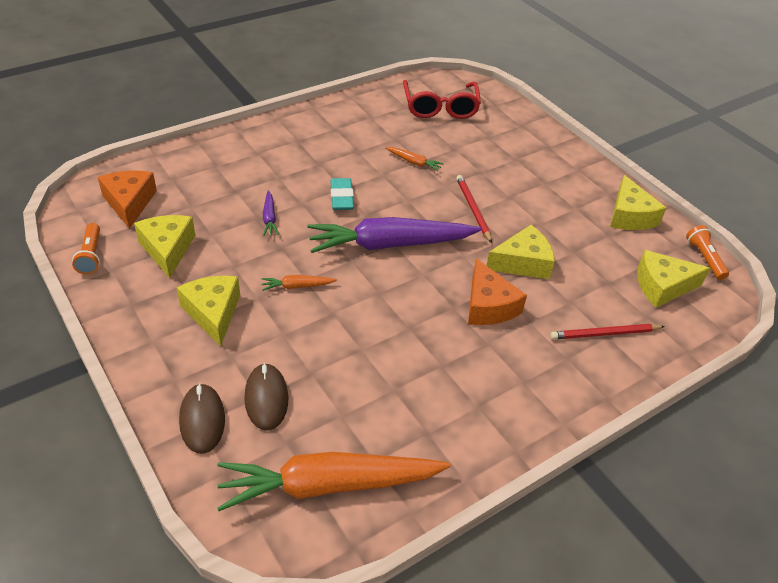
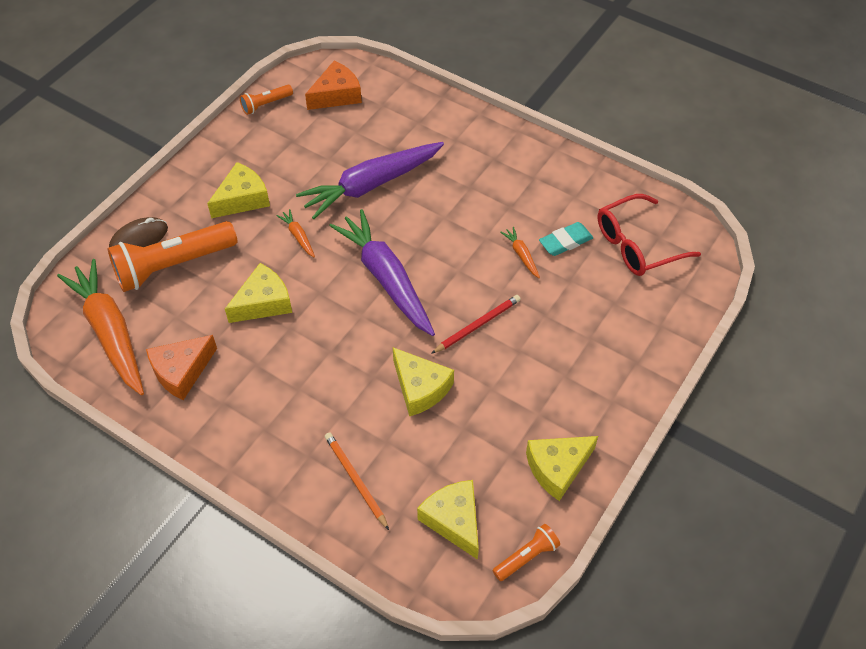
camera: 70 degrees right, 10 degrees up
(167, 249) = (296, 142): yellow cheese -> yellow cheese (263, 302)
(266, 398) = (173, 265): brown mouse -> orange flashlight
(269, 218) = (371, 185): purple carrot -> purple carrot, size x2.46
(341, 197) = (430, 221): turquoise eraser -> turquoise eraser (565, 242)
(414, 162) = (521, 255): orange carrot -> orange carrot turned 150 degrees clockwise
(488, 306) = (345, 377): orange cheese -> orange cheese (181, 371)
(604, 334) = (355, 480): red pencil -> orange pencil

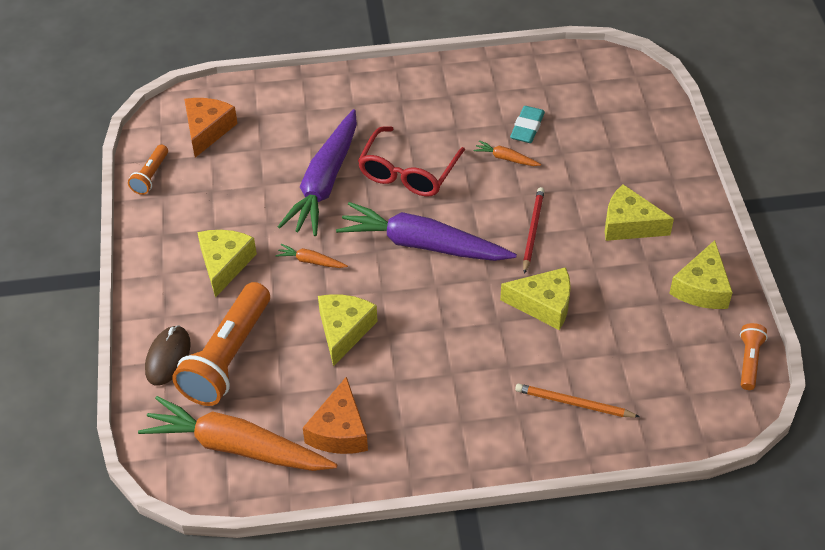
camera: 40 degrees left, 5 degrees down
(454, 520) = (674, 376): yellow cheese -> yellow cheese (629, 224)
(637, 245) = (580, 97): red glasses -> red glasses (408, 172)

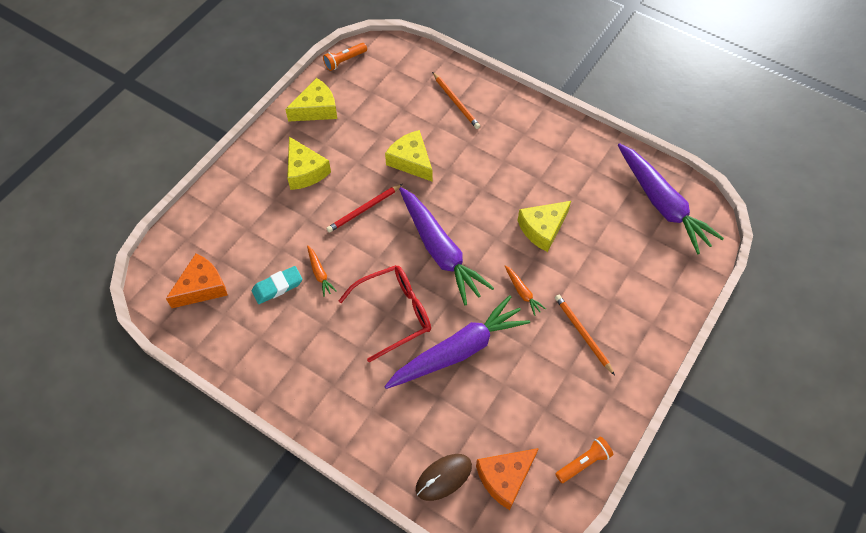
camera: 140 degrees left, 10 degrees up
(168, 357) = (668, 290): brown mouse -> brown mouse (443, 477)
(225, 264) = (582, 334): yellow cheese -> orange pencil
(227, 357) = (629, 263): orange flashlight -> none
(237, 447) = (662, 204): orange carrot -> purple carrot
(339, 431) = (595, 173): orange cheese -> orange cheese (202, 287)

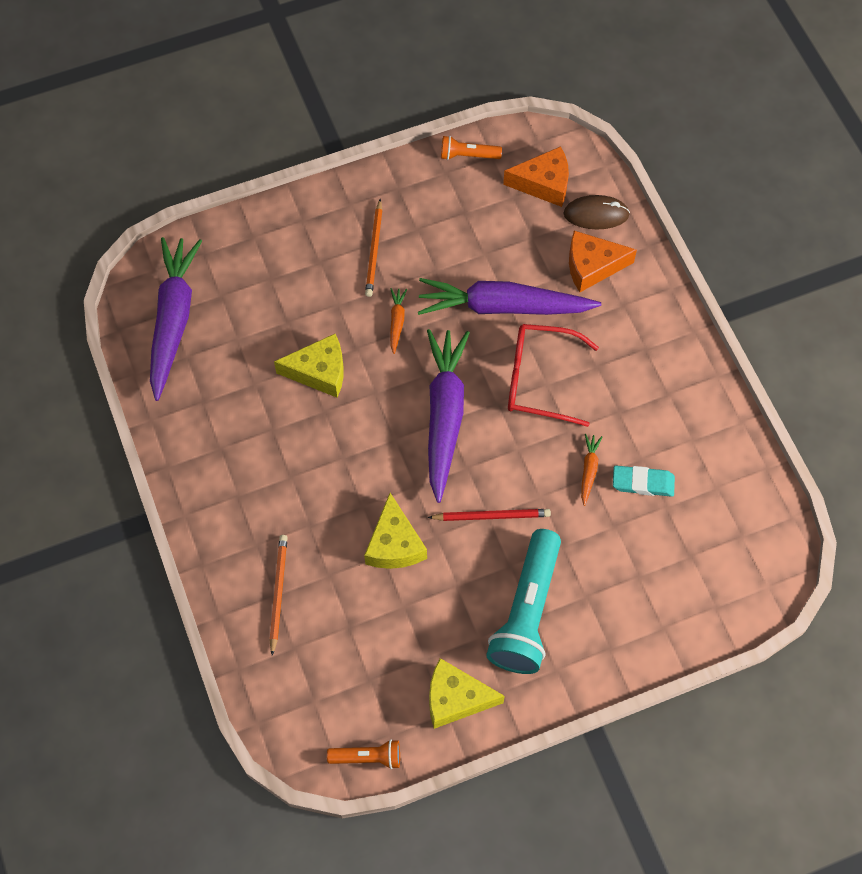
camera: 145 degrees left, 5 degrees up
(202, 287) = (725, 533): orange cheese -> orange cheese (592, 266)
(305, 171) = (527, 611): yellow cheese -> turquoise flashlight

